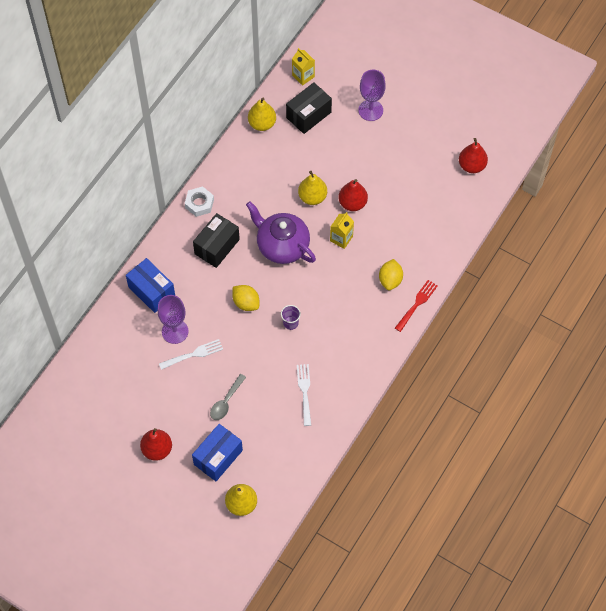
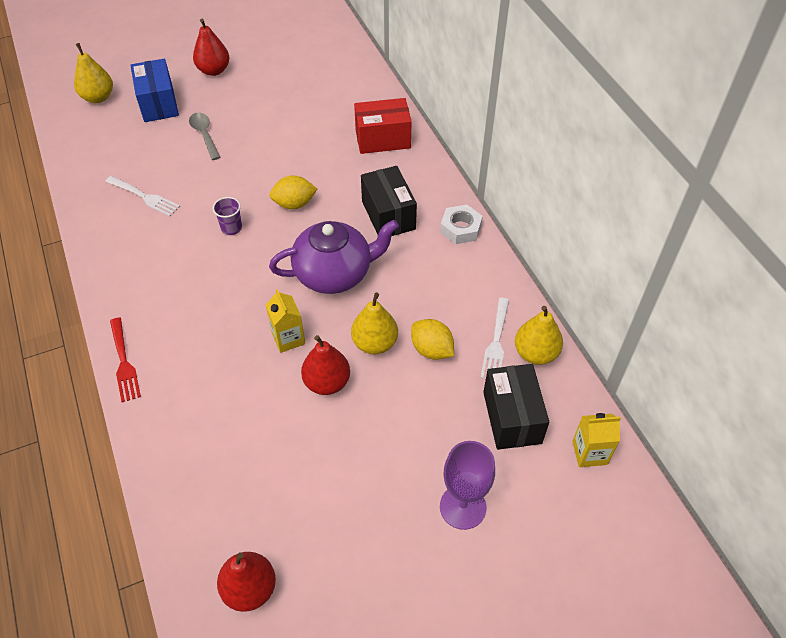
camera: 125 degrees right, 10 degrees down
(151, 291) = (383, 139): blue box -> red box
(175, 331) = (319, 135): purple goblet -> none
(193, 354) = (279, 136): white fork -> white fork (496, 342)
(390, 280) = (183, 355): yellow lemon -> yellow lemon (431, 349)

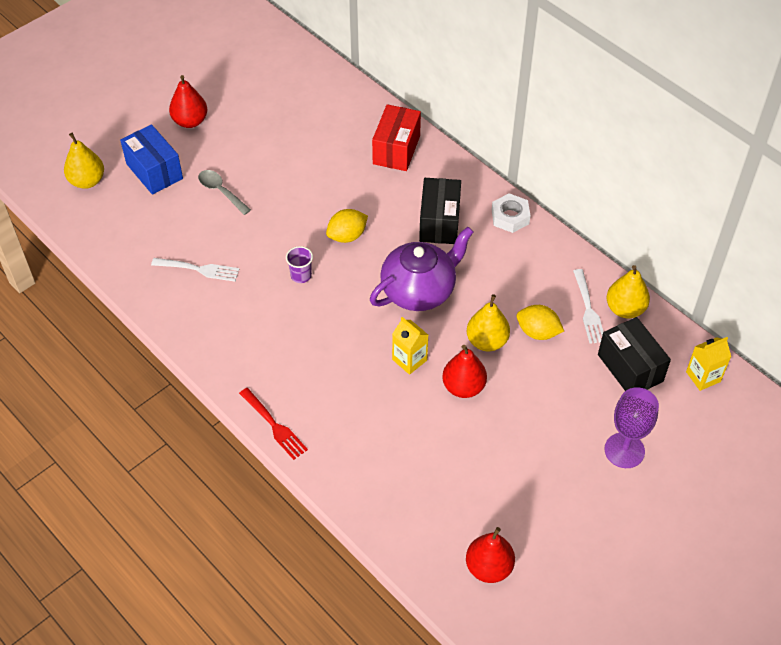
camera: 20 degrees left, 0 degrees up
(383, 139) = (396, 150): red box -> red box turned 45 degrees counterclockwise
(388, 215) = (439, 222): black box -> black box turned 45 degrees clockwise

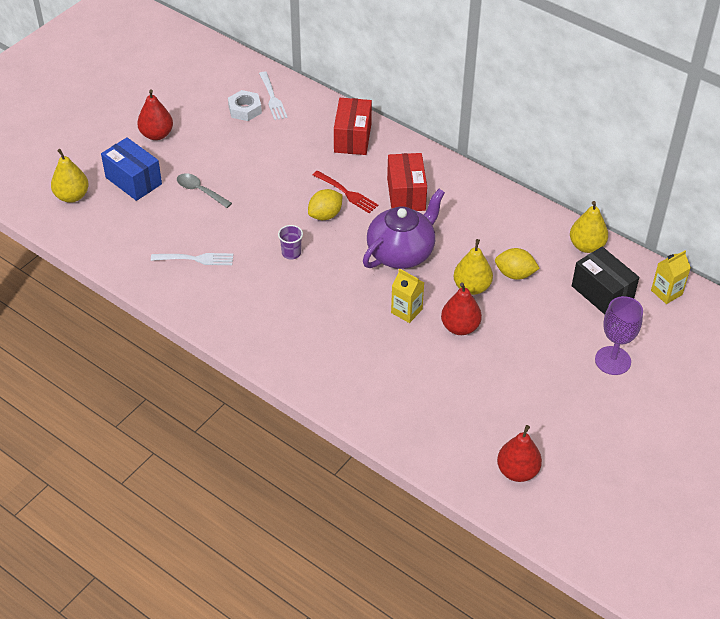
camera: 10 degrees left, 5 degrees down
(274, 426) = (297, 381): red fork -> red fork (347, 193)
(439, 222) = (406, 194): black box -> red box
(510, 217) = (468, 182): white nut -> white nut (245, 109)
(588, 309) = (554, 250): white fork -> white fork (272, 98)

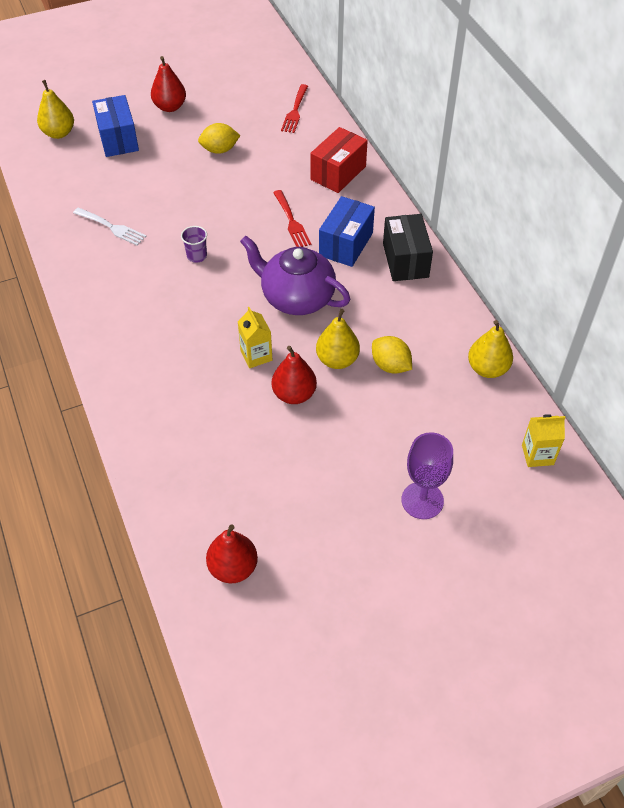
camera: 30 degrees right, 5 degrees up
(200, 191) = (165, 169): grey spoon -> none
(245, 109) = (262, 112): white nut -> none
(272, 98) = (295, 111): white fork -> red fork
(325, 215) = (255, 234): yellow lemon -> yellow lemon (219, 150)
(401, 253) = (297, 298): purple teapot -> purple teapot turned 135 degrees counterclockwise
(406, 194) = (346, 244): red box -> blue box
(602, 293) = (466, 424): black box -> black box (405, 260)

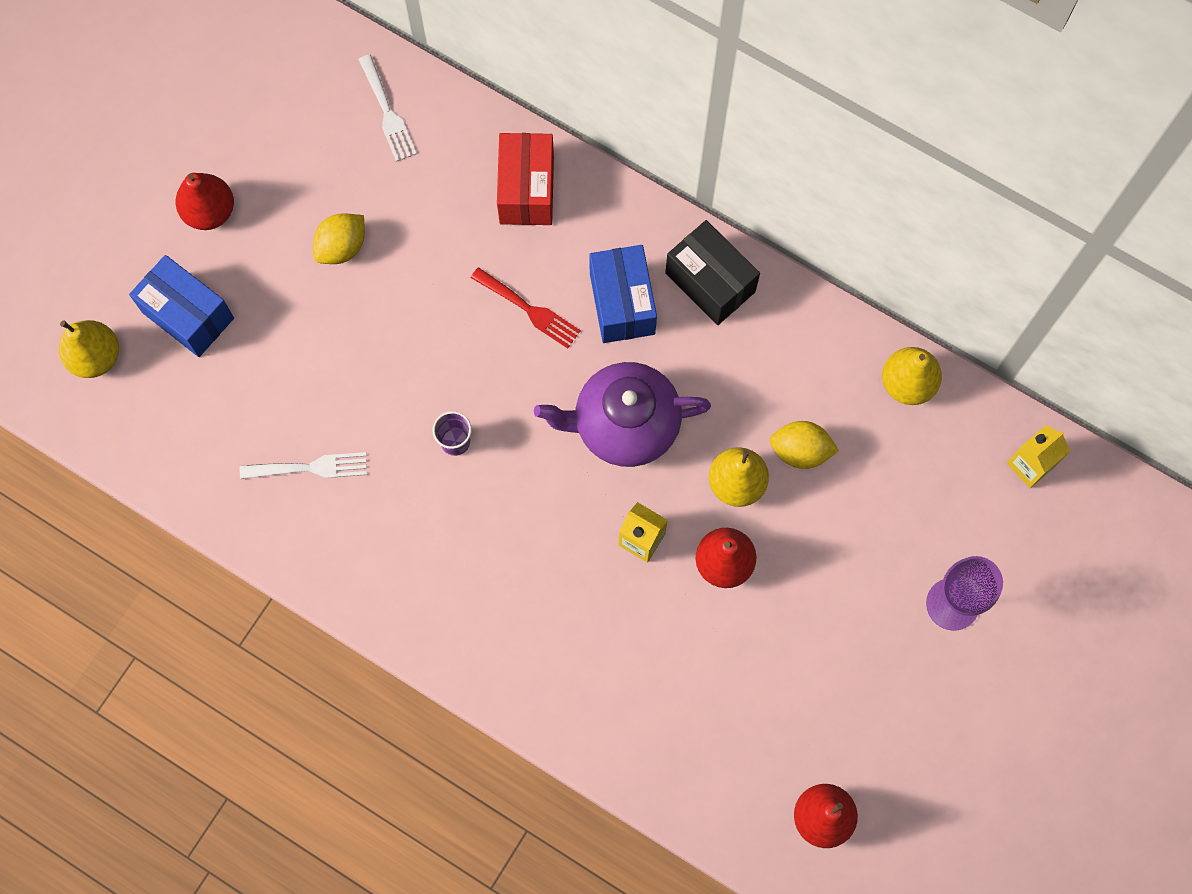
camera: 35 degrees left, 20 degrees up
(295, 111) = (387, 112): red fork -> white fork

